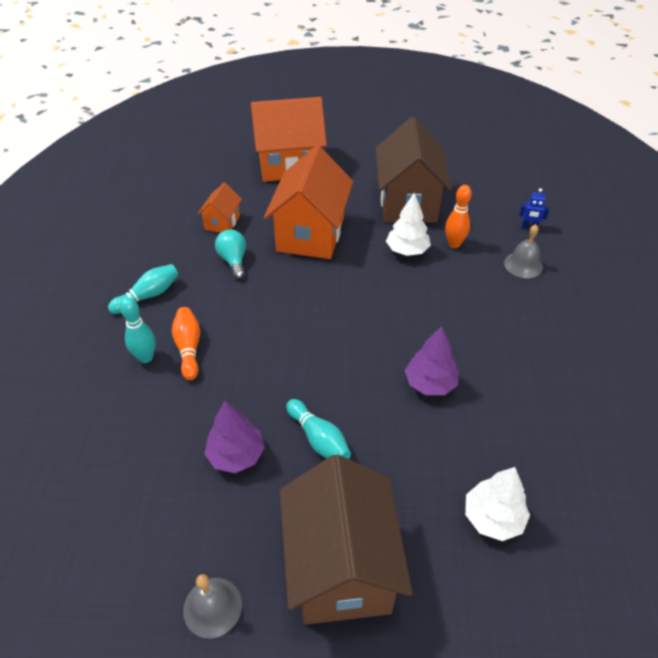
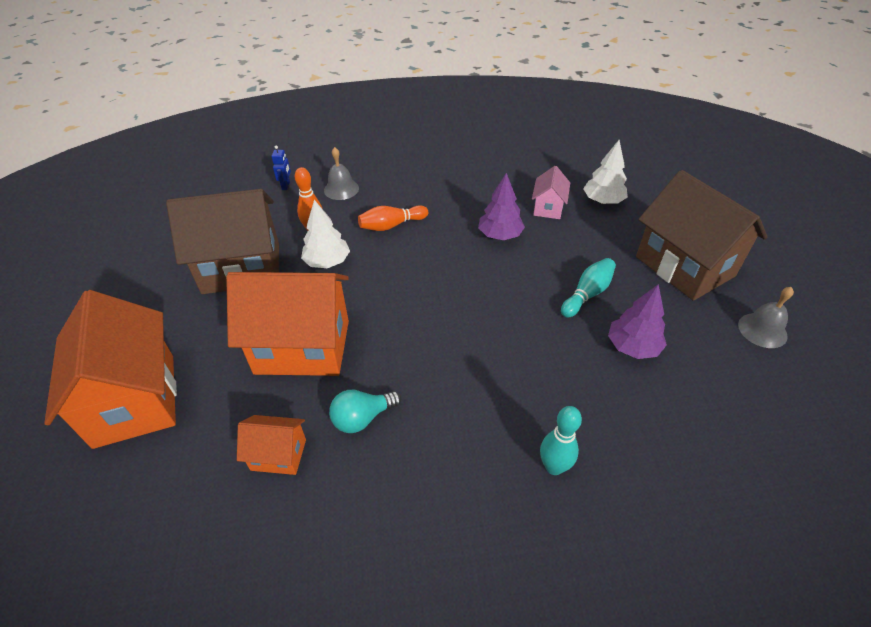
camera: 100 degrees left, 0 degrees up
(148, 296) = (449, 504): turquoise bowling pin -> none
(189, 348) = (523, 424): orange bowling pin -> orange bowling pin (391, 225)
(341, 567) = (684, 266): brown house -> brown house turned 75 degrees clockwise
(480, 445) = (548, 208): none -> pink house

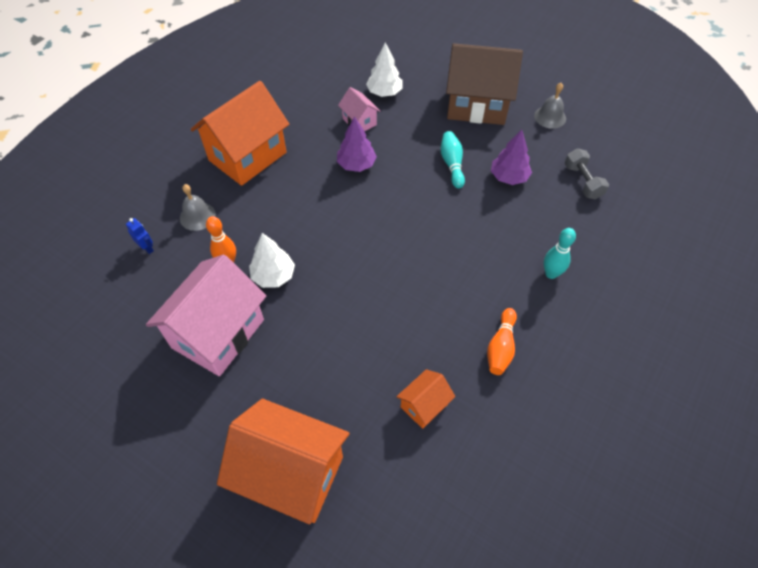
camera: 50 degrees left, 10 degrees up
(241, 268) = (218, 334): brown house -> pink house
(302, 347) = (344, 340): orange house -> orange house (247, 156)
(362, 418) = (437, 342): turquoise light bulb -> none
(391, 225) = (277, 214): orange bowling pin -> orange bowling pin (500, 347)
(719, 416) = (582, 181): none -> grey dumbbell

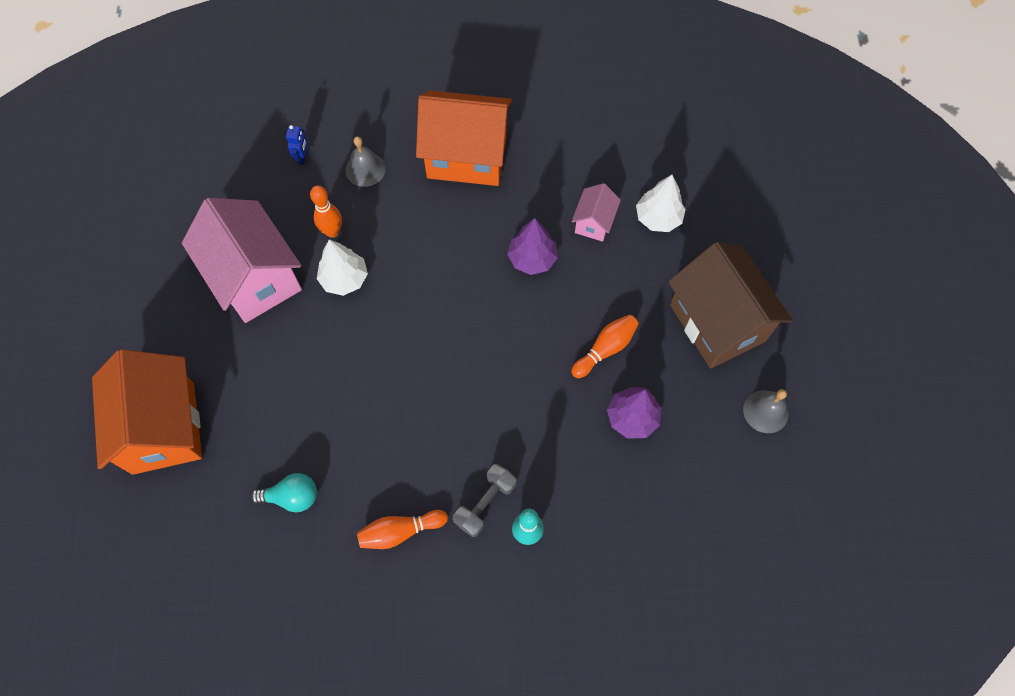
camera: 55 degrees right, 10 degrees up
(218, 334) = (255, 278): pink house -> pink house turned 60 degrees clockwise
(424, 405) = (292, 497): orange house -> turquoise light bulb
(452, 164) = (605, 349): turquoise bowling pin -> orange bowling pin
(582, 181) = (687, 501): grey dumbbell -> grey dumbbell (485, 503)

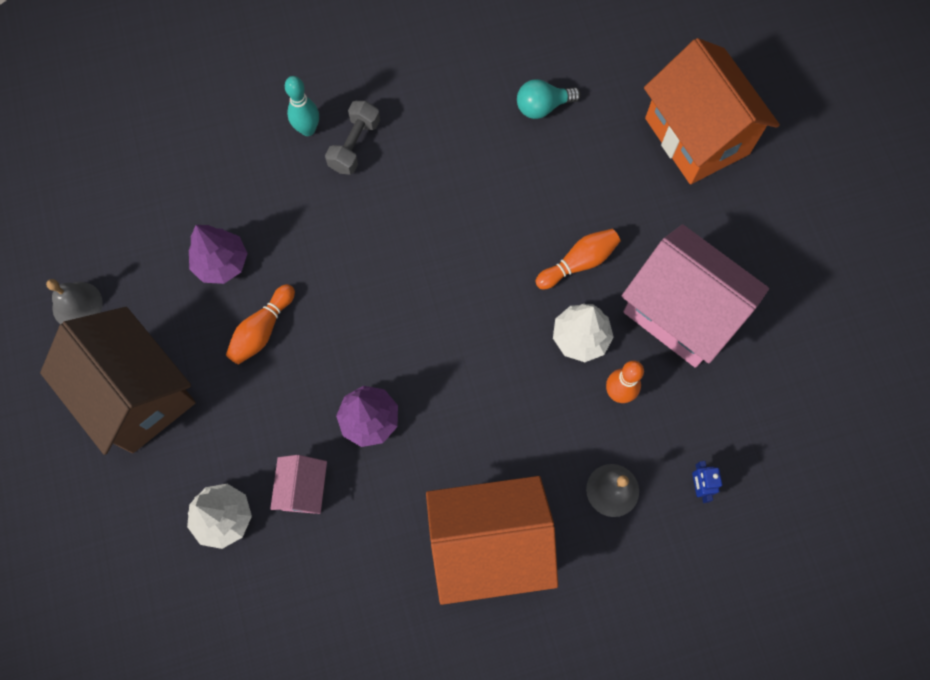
camera: 165 degrees right, 5 degrees up
(400, 531) = (429, 102): orange bowling pin -> orange bowling pin (579, 263)

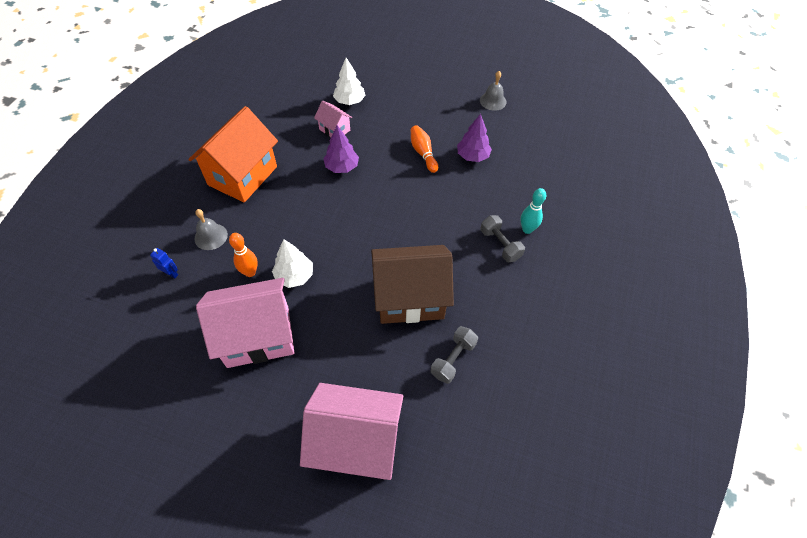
camera: 125 degrees right, 15 degrees down
(137, 394) = (431, 101): brown house -> brown house (410, 298)
(542, 107) = (453, 359): turquoise light bulb -> grey dumbbell
(579, 263) = (335, 305): orange bowling pin -> none
(696, 136) = (356, 442): orange house -> pink house

